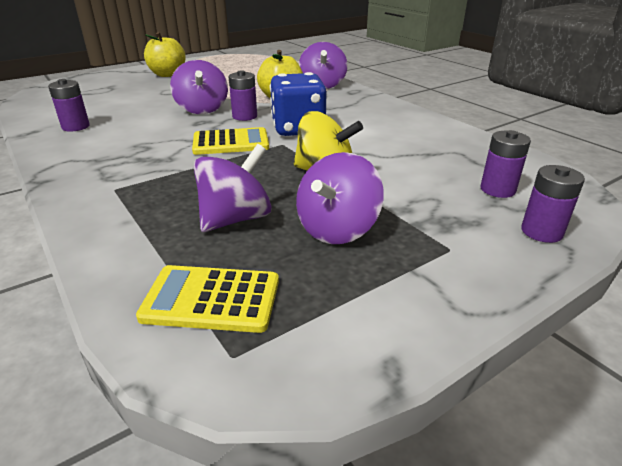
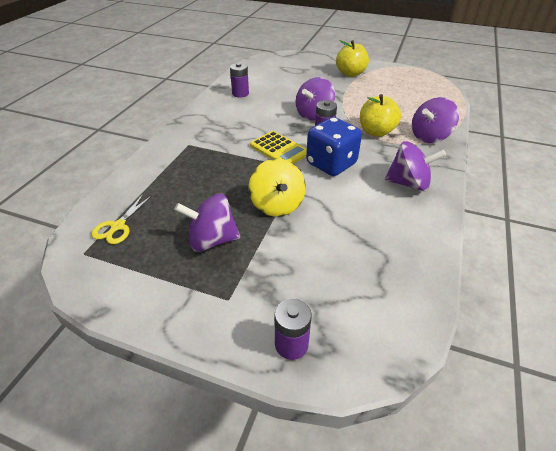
camera: 55 degrees right, 10 degrees up
(211, 299) = (118, 226): yellow calculator -> yellow scissors
(235, 219) = (192, 197): purple spinning top -> purple spinning top (408, 183)
(497, 189) = (339, 300): purple battery -> none

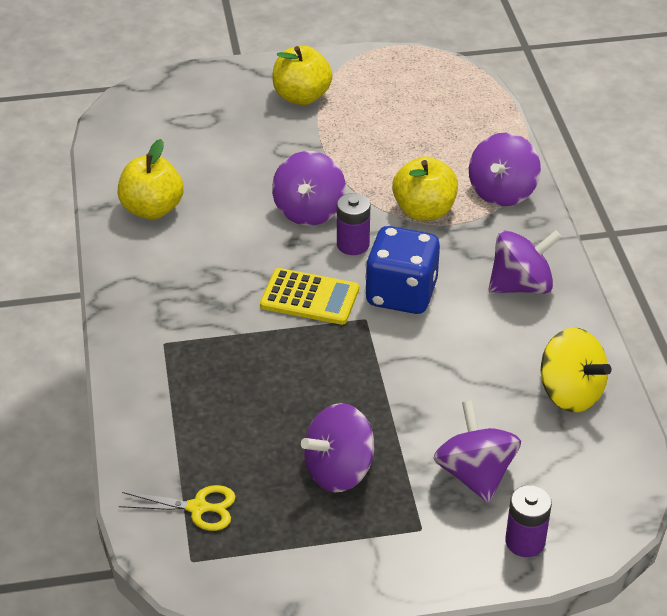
camera: 30 degrees left, 0 degrees up
(118, 226) = (197, 508): yellow scissors -> yellow scissors turned 75 degrees counterclockwise
(240, 93) = (152, 209): purple battery -> yellow apple
(277, 205) = (379, 388): yellow spinning top -> yellow spinning top (570, 393)
(293, 279) = (475, 474): none -> purple spinning top

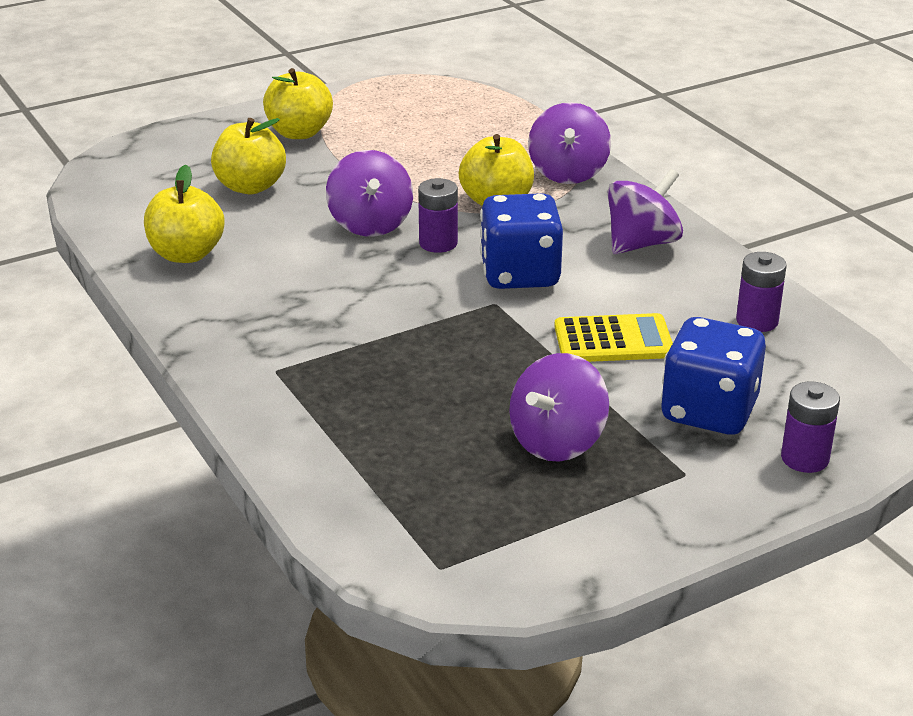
camera: 20 degrees left, 10 degrees down
(197, 508) = (415, 514): yellow scissors -> none
(234, 148) = (250, 187): none -> yellow apple
(309, 297) = (420, 296): yellow calculator -> yellow calculator (613, 340)
(475, 474) = (709, 411): purple spinning top -> blue dice
(570, 393) = (757, 321): yellow spinning top -> purple battery

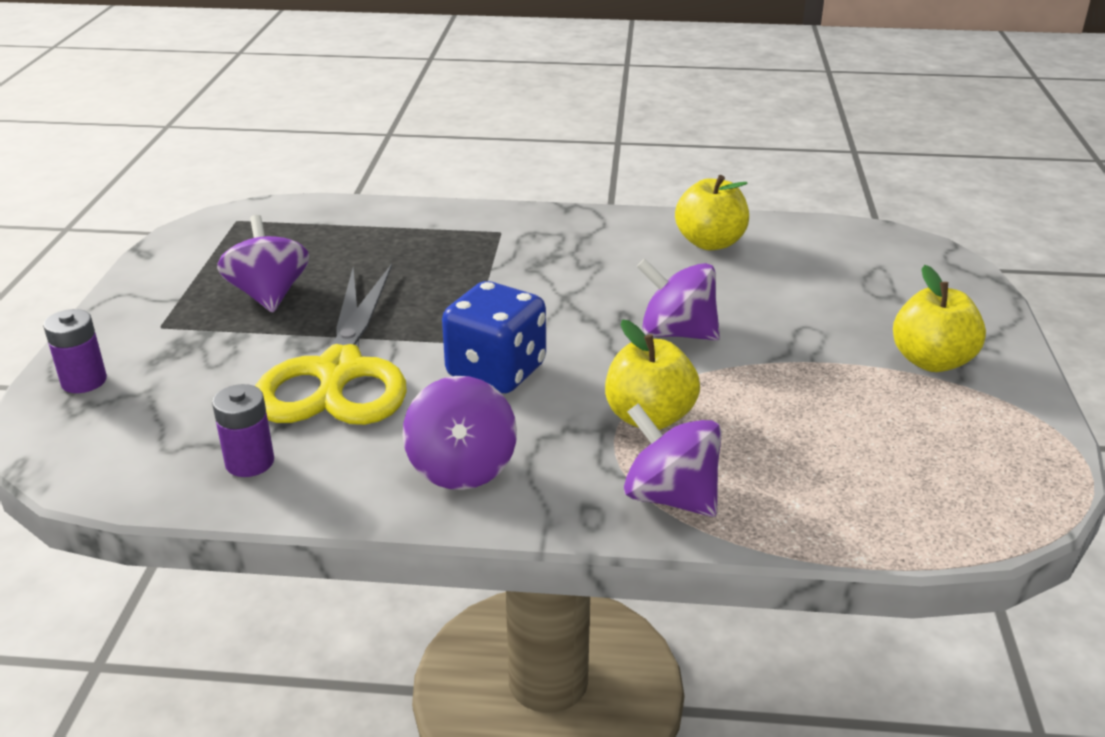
camera: 125 degrees right, 0 degrees up
(250, 187) = (816, 300): yellow apple -> none
(438, 243) = (601, 353): purple battery -> none
(613, 340) = (339, 371): yellow calculator -> yellow scissors
(709, 411) = (194, 369): blue dice -> none

